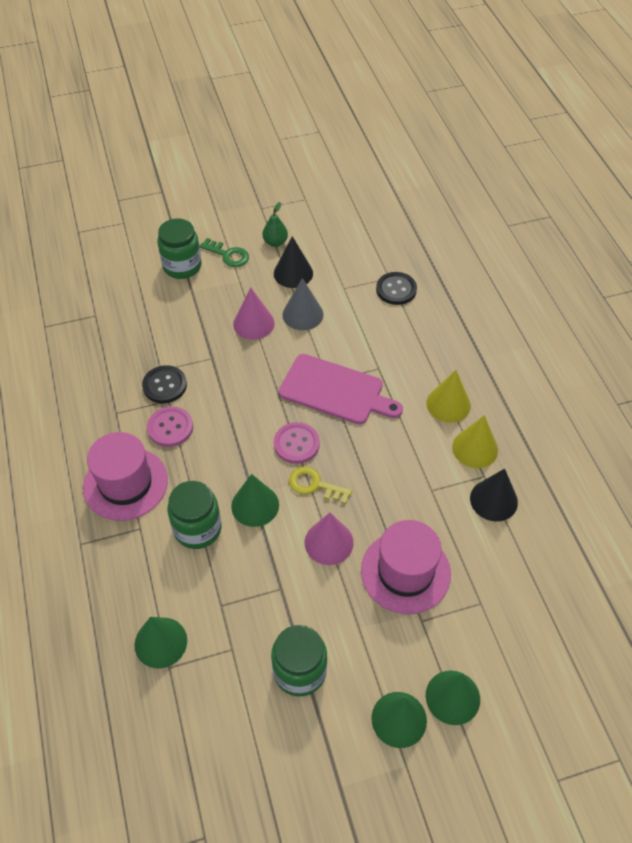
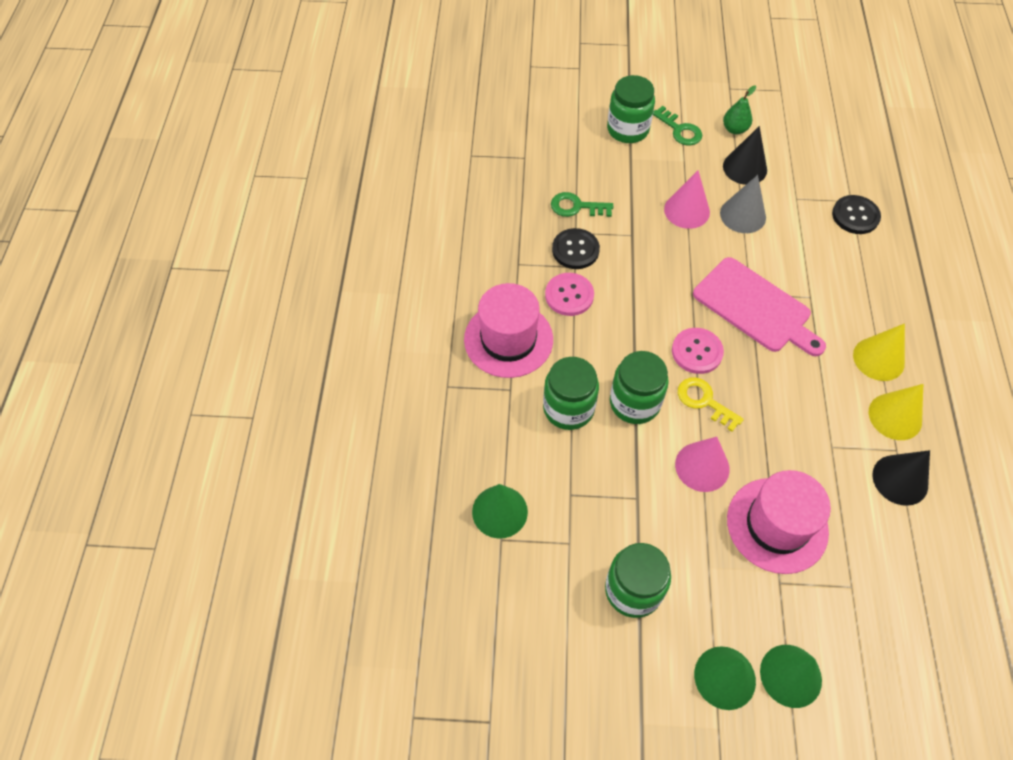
camera: 20 degrees right, 5 degrees up
(155, 347) = (576, 207): none -> green key
(255, 505) = (634, 403): green cone -> green jar

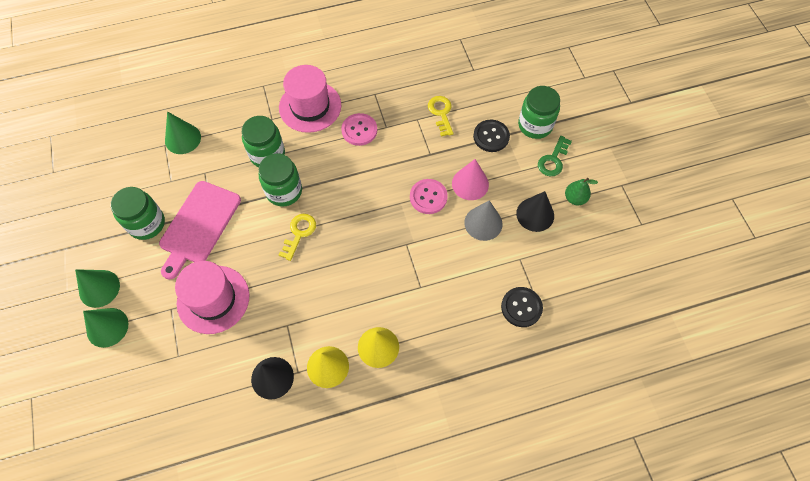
camera: 70 degrees right, 5 degrees up
(575, 250) = (401, 123): black button -> black button (491, 136)
(576, 207) = (441, 113): green key -> yellow key
(697, 352) = (340, 219): pink button -> pink button (428, 197)
(702, 466) = (246, 243): pink cone -> none
(755, 307) = (394, 250): pink cutting board -> pink cutting board (198, 225)

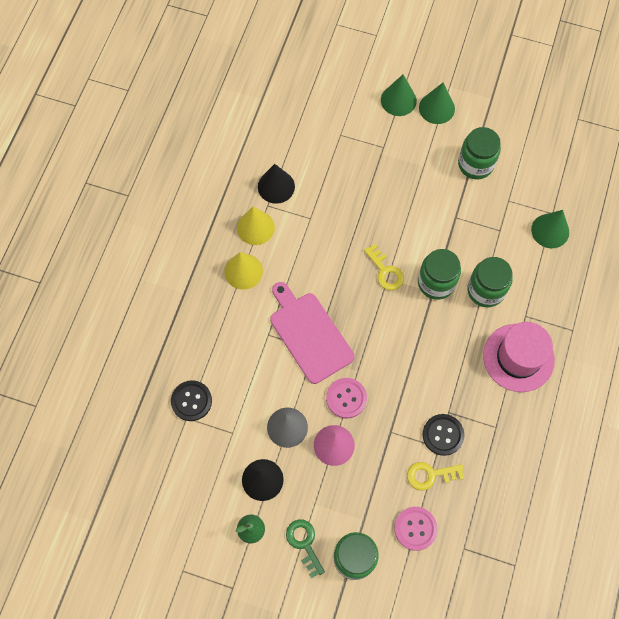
camera: 125 degrees right, 5 degrees up
(198, 225) = (447, 200): pink cutting board -> pink cutting board (309, 334)
(213, 299) = (370, 179): pink hat -> none
(359, 130) = (460, 385): pink button -> pink button (415, 528)
(441, 113) = (430, 475): yellow key -> yellow key turned 150 degrees clockwise
(491, 136) = (371, 503): black button -> black button (443, 435)

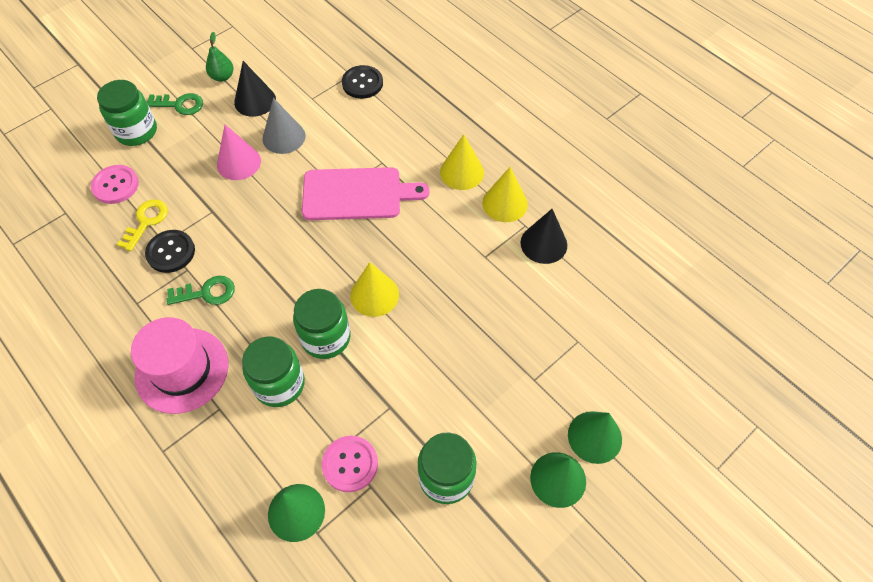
camera: 120 degrees right, 10 degrees down
(346, 398) = (272, 192): pink button -> pink button (350, 464)
(385, 271) = (374, 295): yellow key -> yellow cone
(456, 383) = (207, 293): none -> green key

